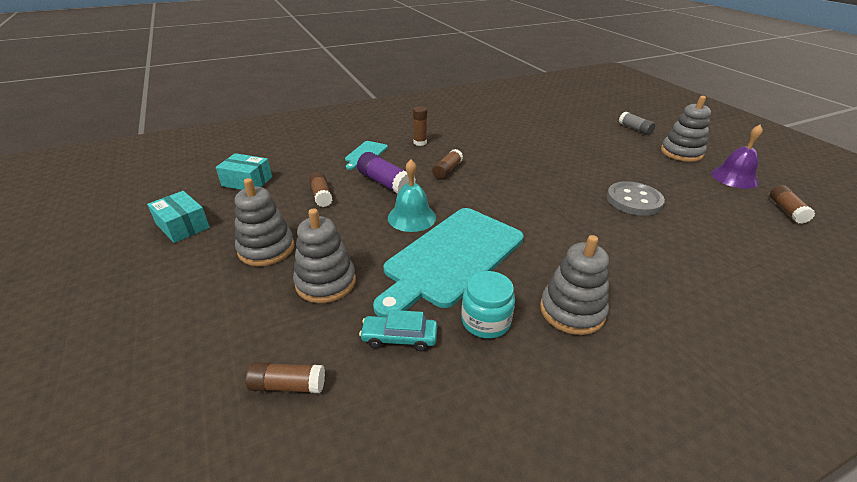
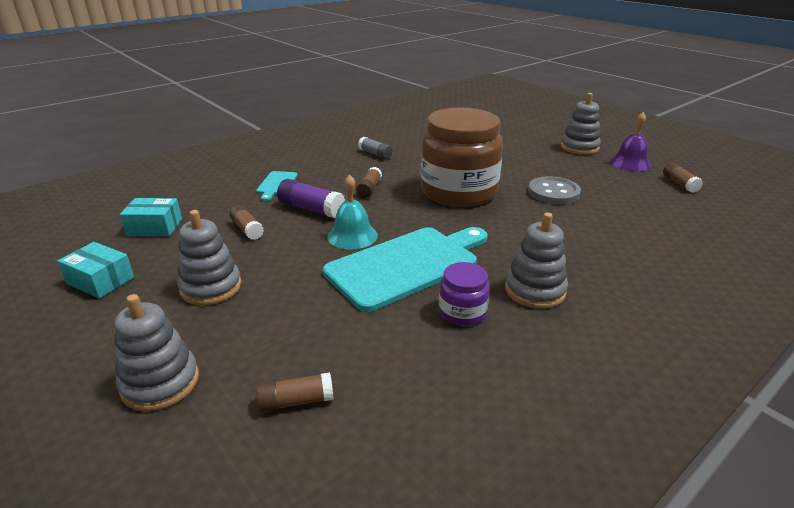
camera: 15 degrees left, 5 degrees down
(326, 282) = (291, 307): grey stacking toy -> grey stacking toy (160, 383)
(399, 338) = (388, 340): turquoise car -> none
(420, 143) = (330, 167): brown glue stick -> none
(451, 257) = (407, 265): turquoise cutting board -> turquoise cutting board turned 150 degrees counterclockwise
(485, 321) = (462, 312): turquoise jar -> purple jar
(533, 185) = (458, 191): none -> brown jar
(635, 129) = (531, 131): grey glue stick -> grey glue stick (375, 154)

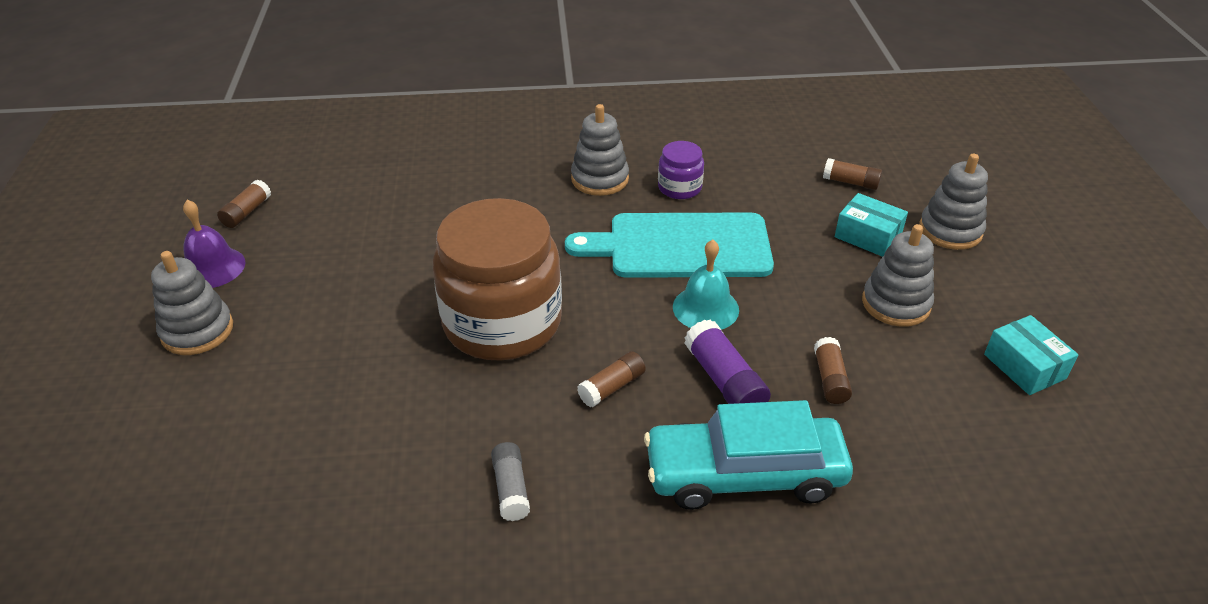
camera: 145 degrees left, 10 degrees up
(155, 227) = (962, 445): turquoise box -> turquoise box (868, 236)
(276, 184) = (744, 473): turquoise cutting board -> turquoise car
(553, 193) = (399, 266): grey button -> none

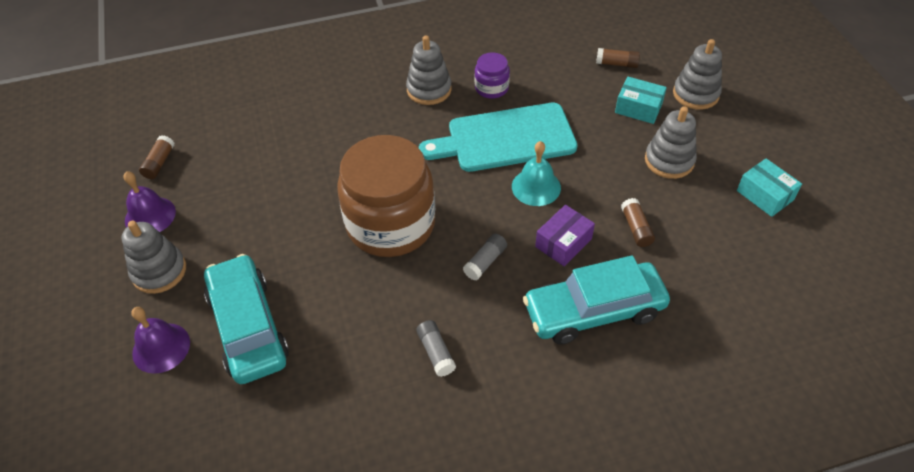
camera: 10 degrees left, 10 degrees up
(163, 419) = (161, 347): none -> purple bell
(280, 414) = (248, 327): none -> turquoise car
(612, 387) = (485, 262): brown glue stick -> grey glue stick
(724, 381) = (563, 243): purple glue stick -> purple box

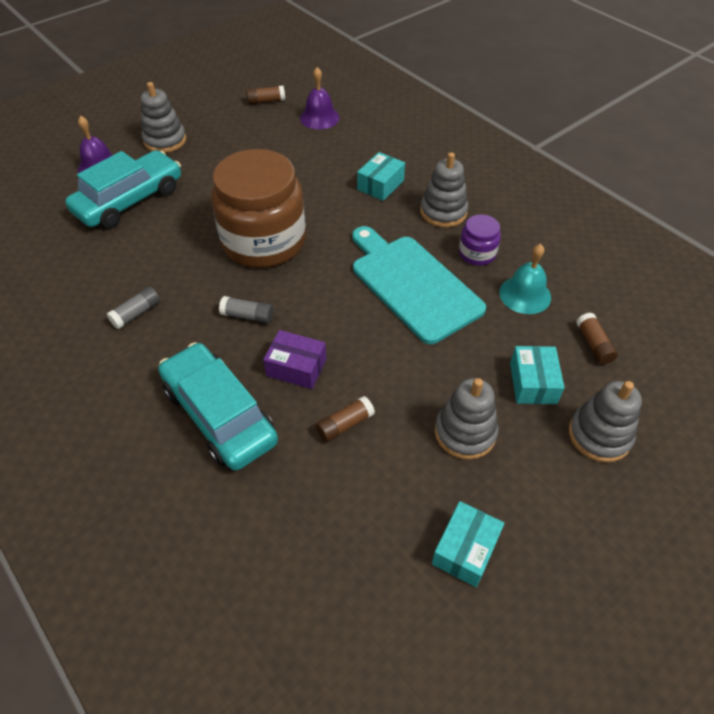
camera: 65 degrees right, 0 degrees up
(150, 216) = (214, 117): purple bell -> purple bell (319, 117)
(365, 117) = (380, 185): none -> turquoise box
(536, 187) = (360, 326): turquoise bell -> turquoise bell (525, 294)

